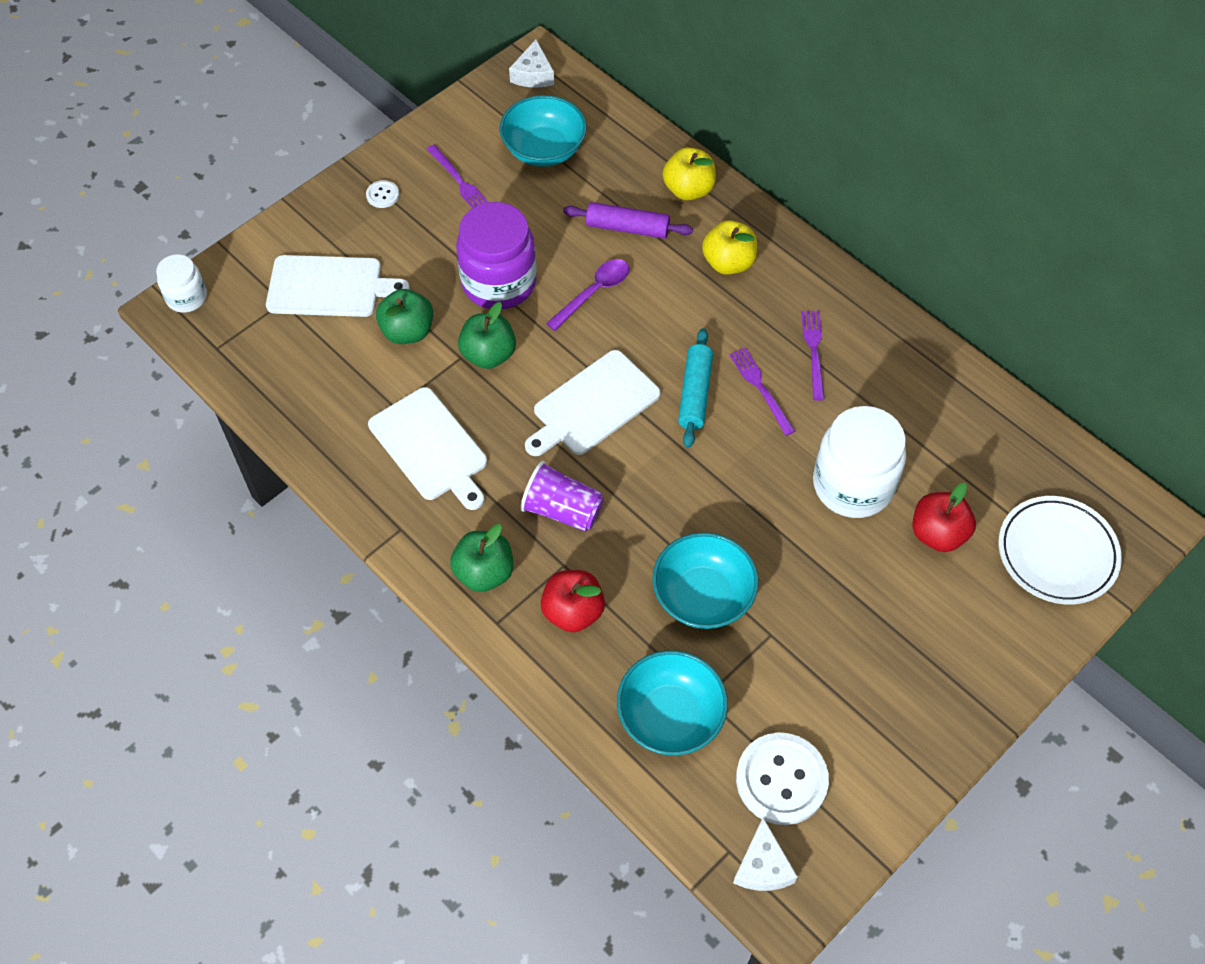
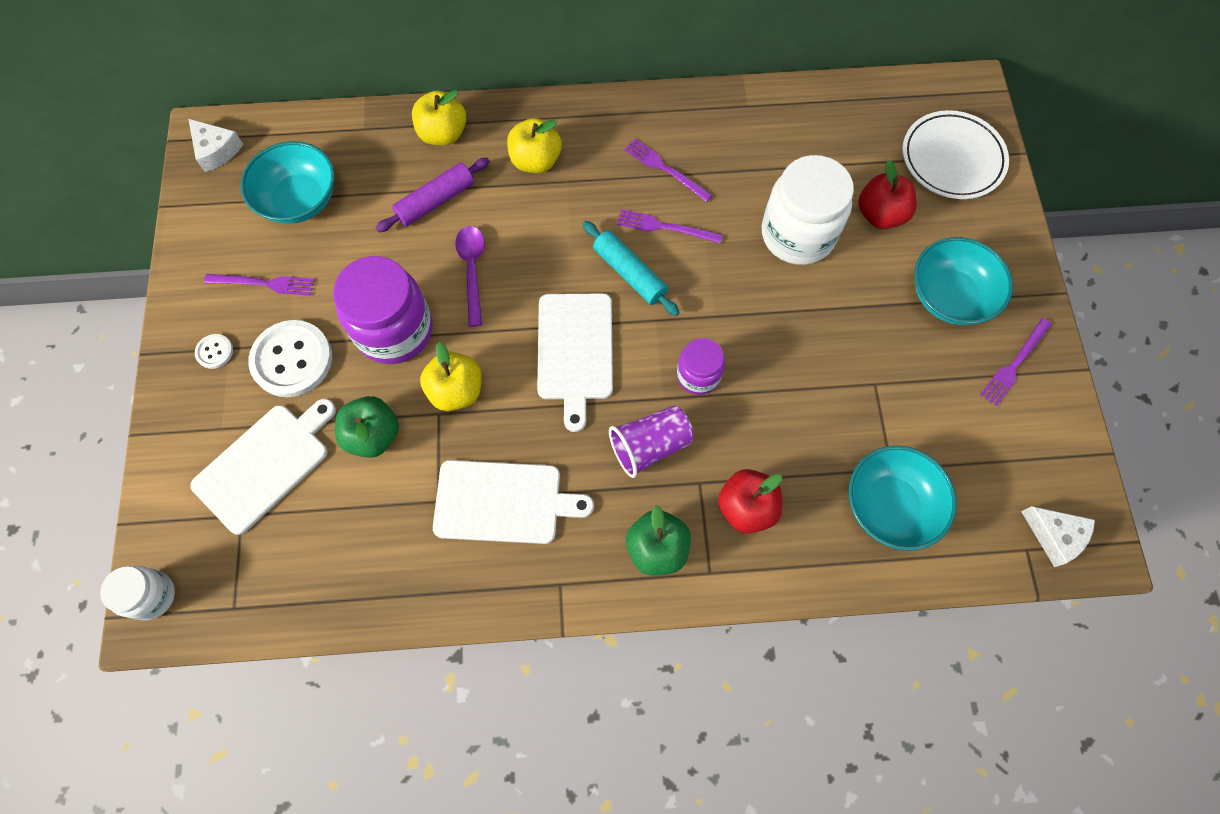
camera: 50 degrees left, 10 degrees up
(488, 355) = (456, 390): green apple -> yellow apple
(653, 501) = (698, 375): none -> purple jar
(703, 596) = (807, 404): turquoise bowl -> turquoise bowl (949, 296)
(781, 780) = (996, 469): white button -> white button (292, 360)
(898, 733) = (1014, 364): none -> purple fork

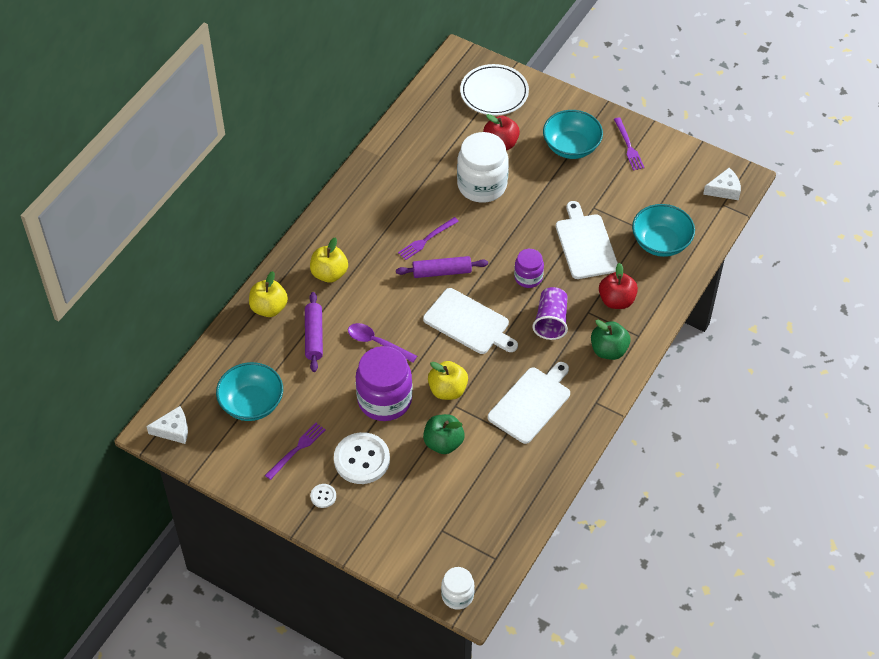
camera: 55 degrees left, 15 degrees down
(265, 464) = (419, 504): white cutting board -> white cutting board (585, 244)
(630, 273) = (442, 272): turquoise rolling pin -> purple rolling pin
(665, 169) = (389, 218): purple fork -> none

